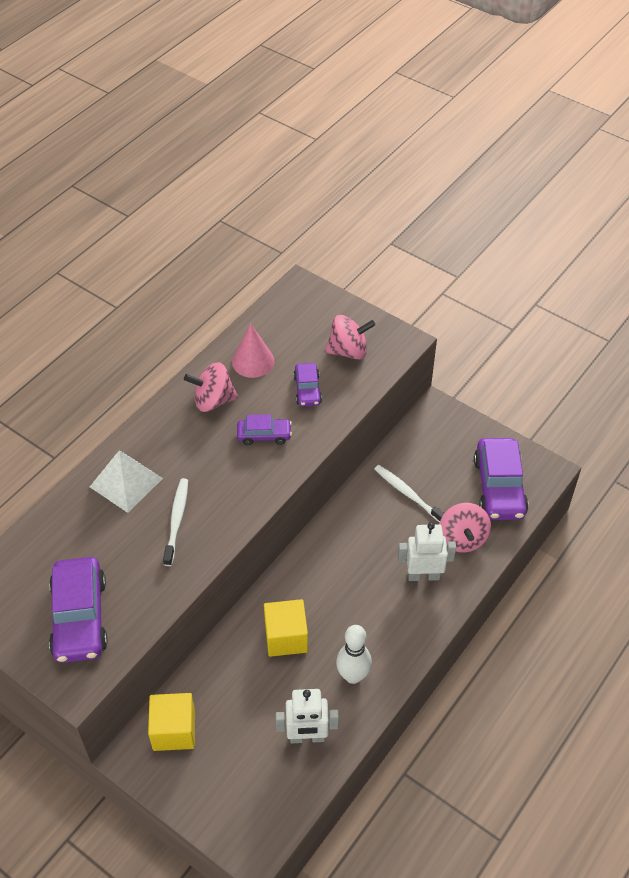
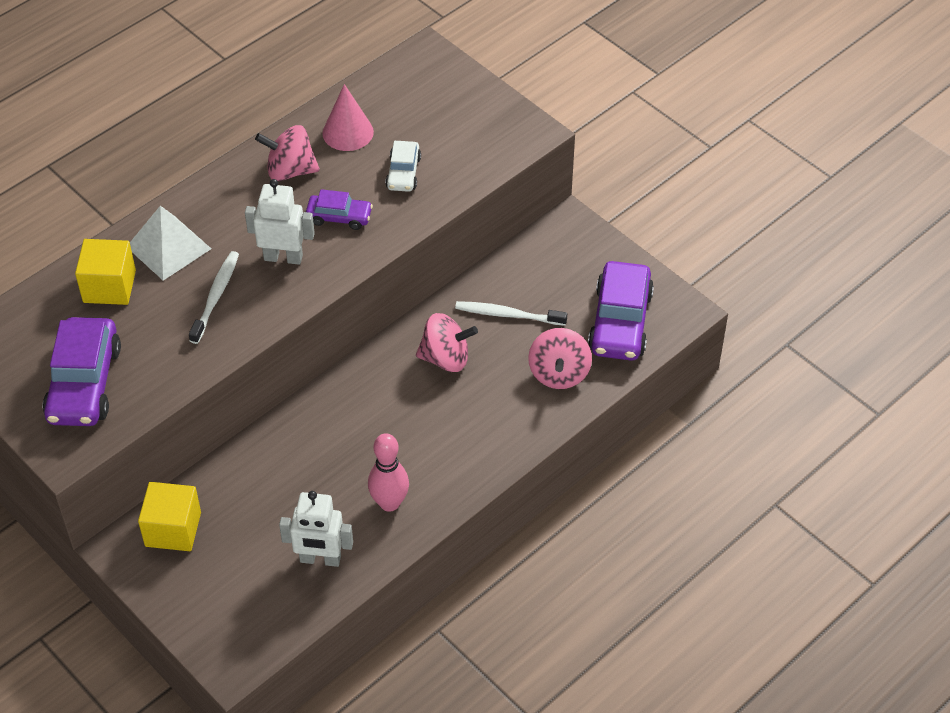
camera: 10 degrees right, 0 degrees up
(286, 637) = (323, 451): yellow cube -> yellow cube (109, 286)
(307, 390) = (403, 173): purple car -> white car
(348, 351) = (464, 135): pink spinning top -> pink spinning top (446, 358)
(353, 676) = (389, 503): white bowling pin -> pink bowling pin
(408, 494) = (508, 315): white toothbrush -> white toothbrush turned 45 degrees counterclockwise
(423, 575) = (501, 407): white robot -> white robot (283, 257)

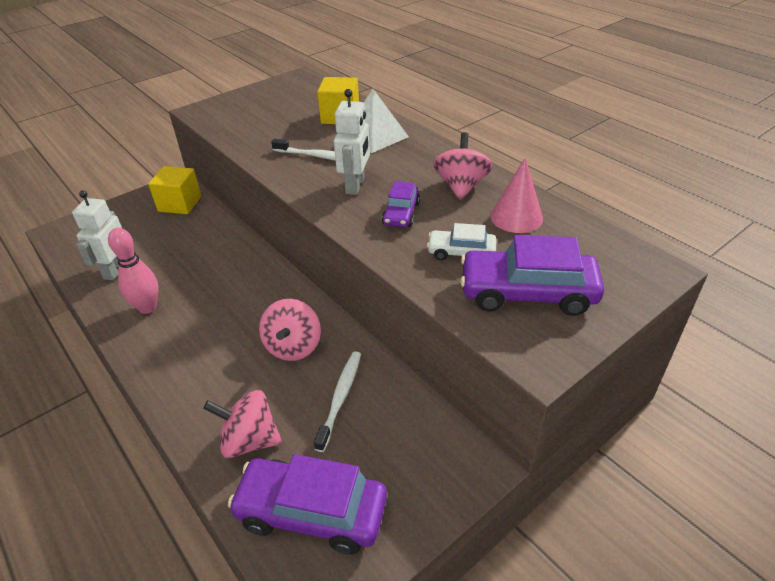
camera: 95 degrees right, 10 degrees down
(84, 383) = (254, 113): purple car -> purple car (527, 293)

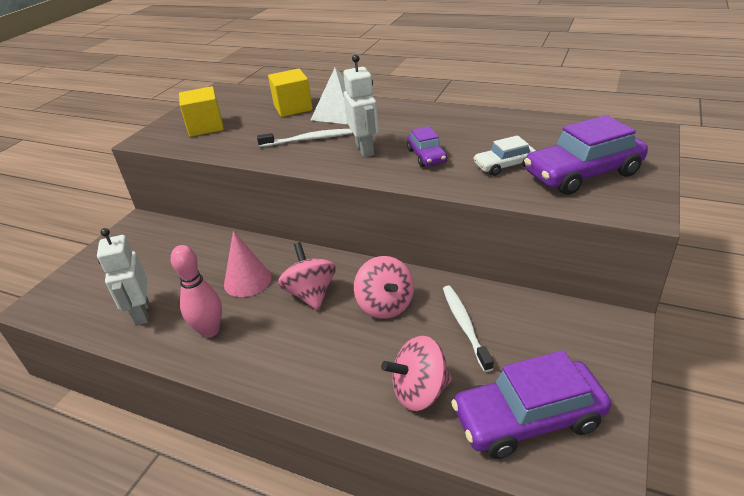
camera: 25 degrees left, 5 degrees down
(180, 204) = (158, 236): yellow cube -> yellow cube (205, 127)
(461, 186) = (452, 125): pink spinning top -> pink spinning top (311, 294)
(516, 217) = (517, 131): pink cone -> pink cone (247, 280)

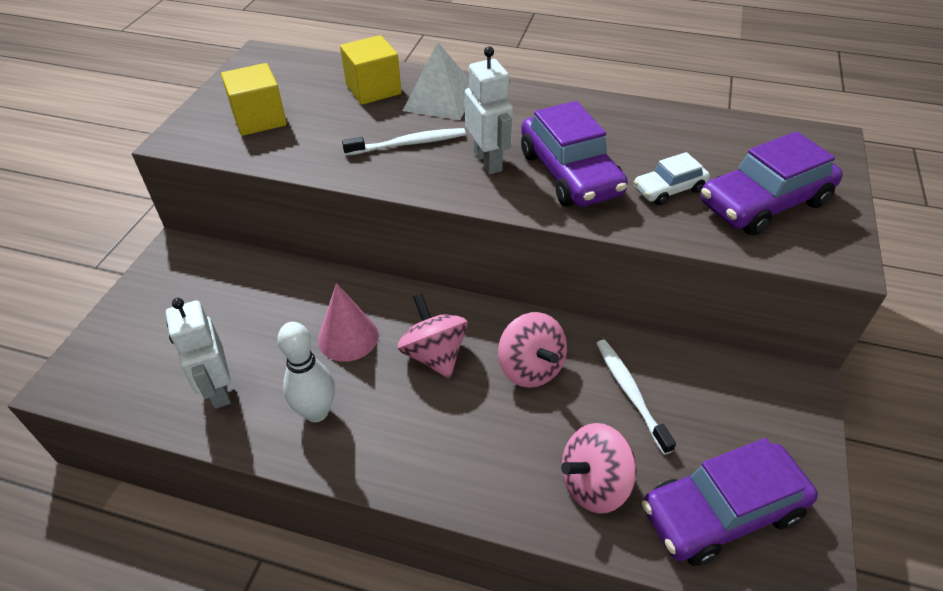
camera: 10 degrees left, 10 degrees up
(210, 331) = (316, 412): pink bowling pin -> white bowling pin
(426, 156) = (570, 173): purple car -> purple car, size x1.84

